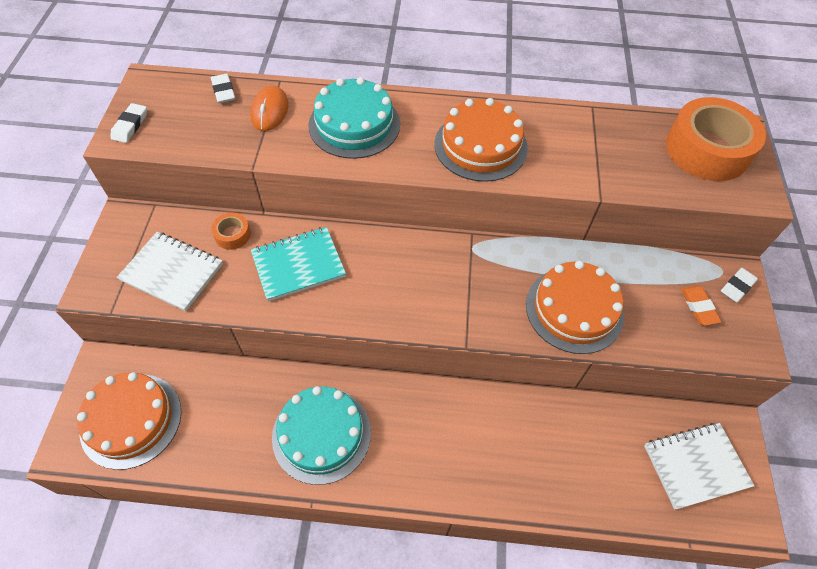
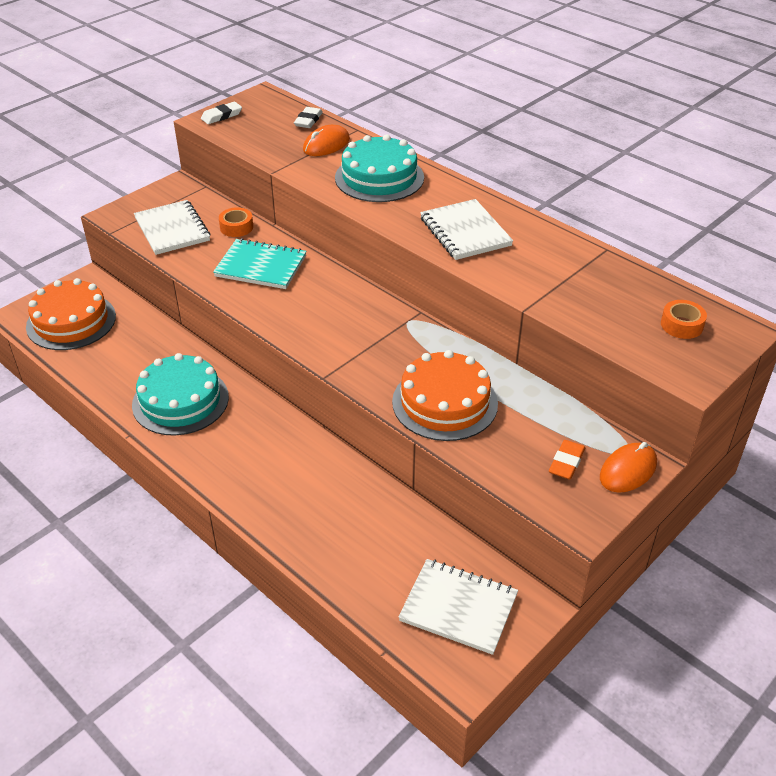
camera: 40 degrees right, 15 degrees down
(480, 146) = (465, 232): orange cake -> white notebook
(707, 150) = (681, 325): orange tape -> orange tape, size x0.44
(737, 287) = (628, 470): white eraser -> orange mouse

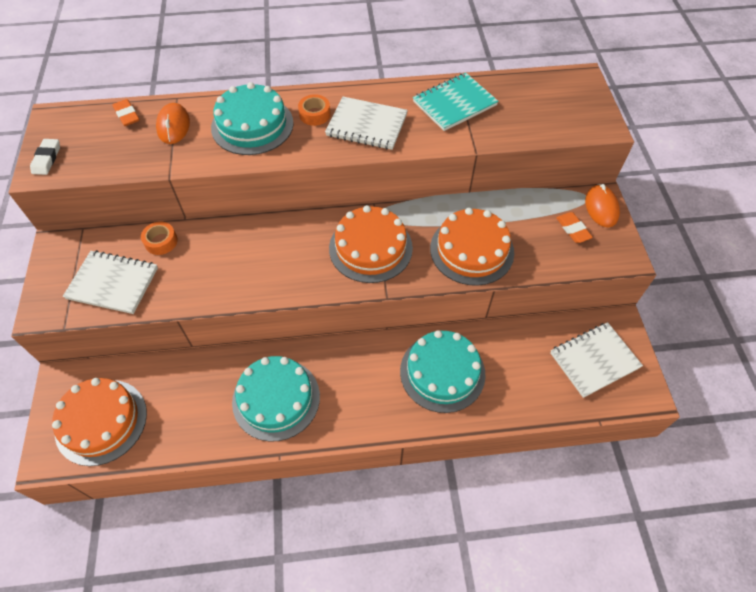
camera: 50 degrees left, 15 degrees up
(261, 266) = (226, 256): turquoise notebook -> turquoise notebook (454, 103)
(308, 120) = (127, 115): white eraser -> orange eraser
(316, 493) = (442, 372): none -> turquoise cake
(367, 338) = (370, 248): none -> orange cake
(681, 325) = (556, 98): orange tape -> orange tape (315, 114)

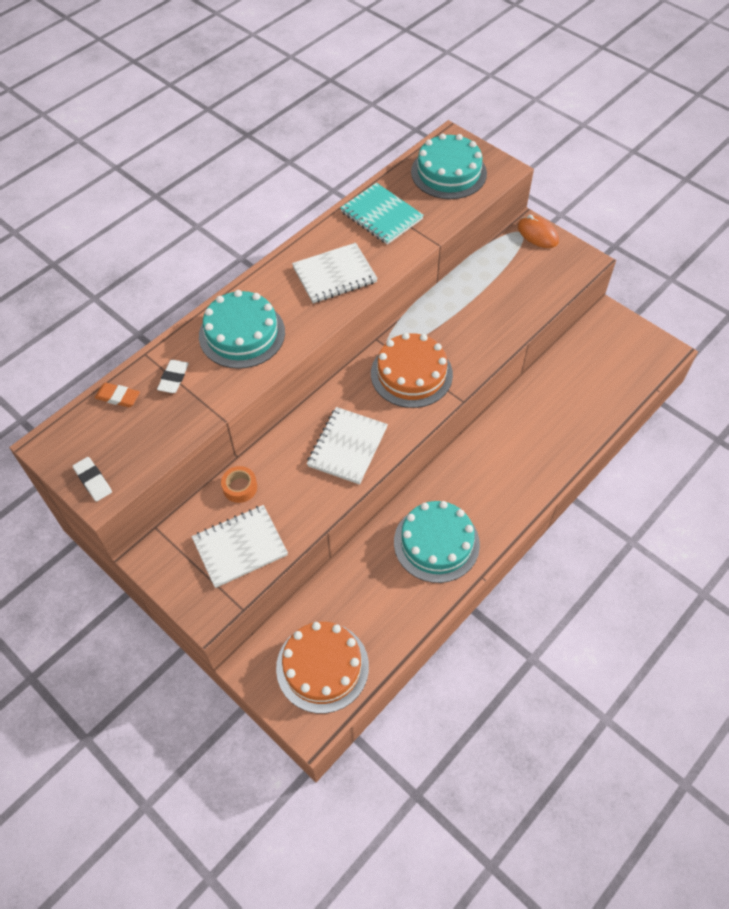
camera: 40 degrees left, 0 degrees up
(173, 126) = (173, 378): orange mouse -> white eraser
(315, 114) = (283, 292): orange tape -> none
(442, 372) = (530, 434): turquoise cake -> turquoise cake (448, 172)
(454, 103) = (381, 216): turquoise notebook -> turquoise notebook turned 60 degrees counterclockwise
(472, 250) = (484, 325): orange cake -> none
(573, 229) = (535, 263): orange eraser -> none
(594, 360) = (616, 352): white notebook -> white notebook (347, 447)

